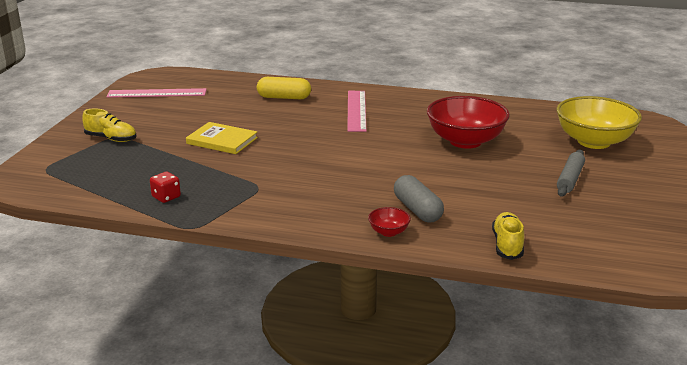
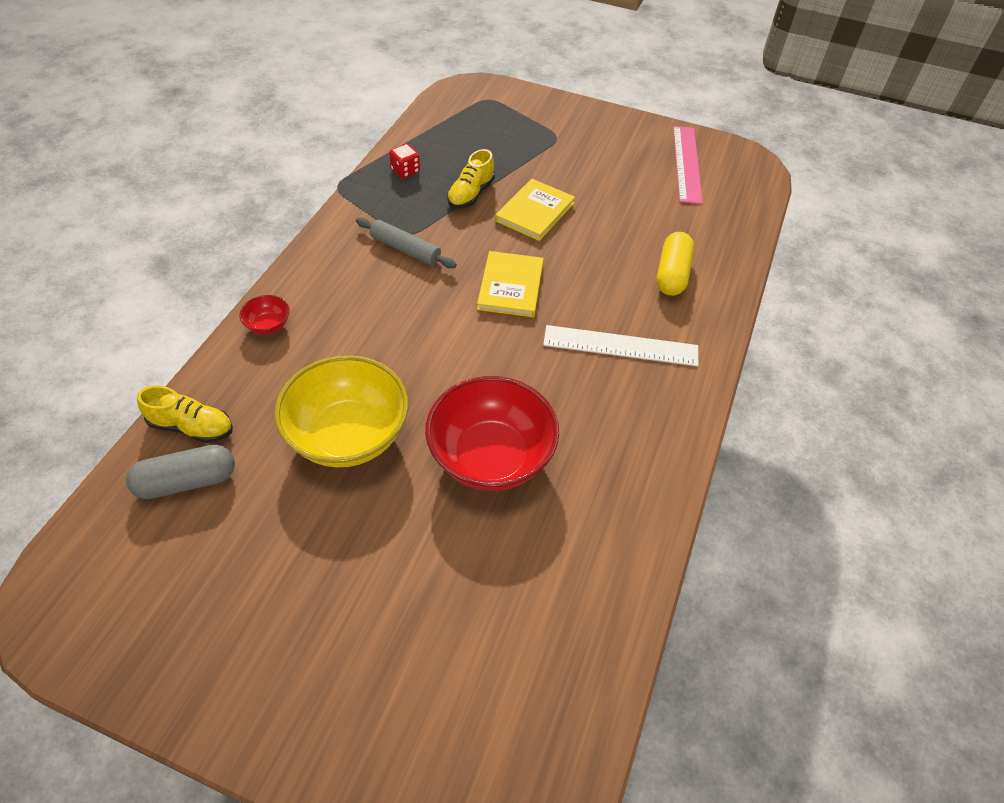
camera: 95 degrees right, 25 degrees up
(111, 139) = (553, 134): yellow shoe -> yellow shoe (471, 194)
(311, 144) = (510, 286): none -> yellow book
(356, 110) = (620, 346): pink ruler -> white ruler
(417, 210) = (306, 359): grey capsule -> grey capsule (187, 482)
(570, 179) = (330, 561): grey rolling pin -> grey rolling pin (405, 249)
(594, 142) = (454, 656): yellow bowl -> yellow bowl (348, 435)

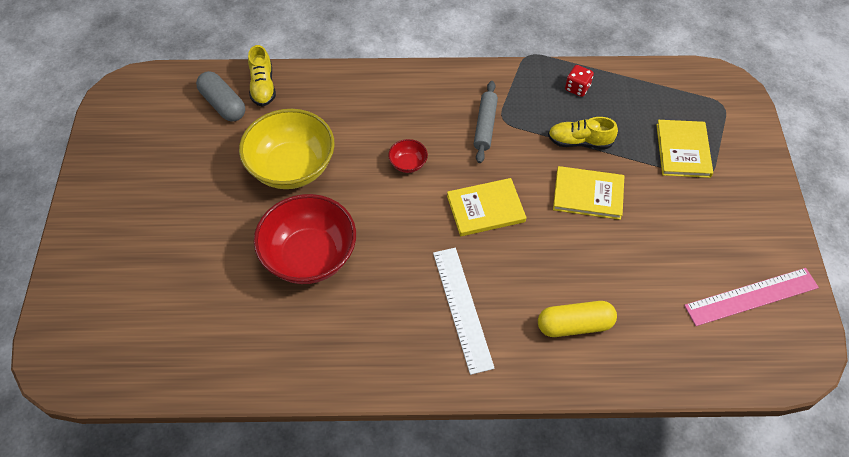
camera: 70 degrees right, 5 degrees up
(268, 325) = (364, 83): red bowl -> red bowl (408, 164)
(522, 139) = (683, 150): none -> yellow book

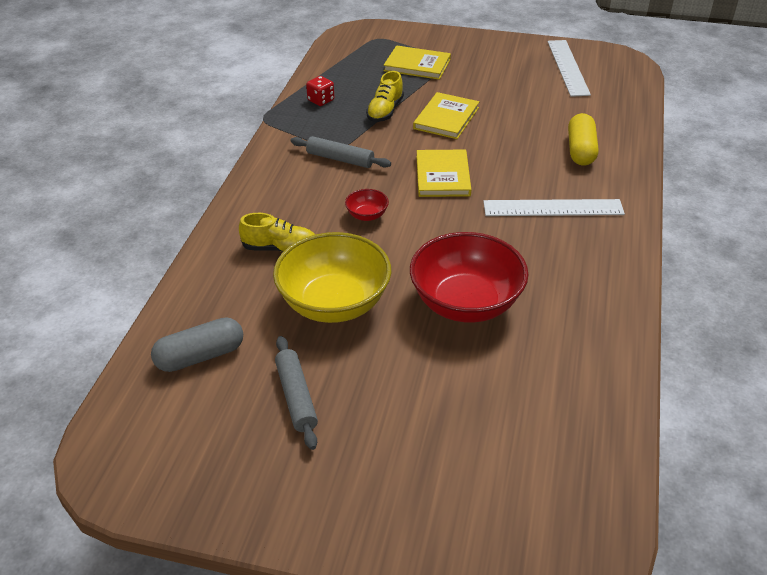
camera: 75 degrees left, 15 degrees down
(192, 169) = (296, 397): none -> grey rolling pin
(263, 86) = (191, 315): yellow shoe -> yellow shoe (280, 248)
(751, 296) = (567, 67): pink ruler -> white ruler

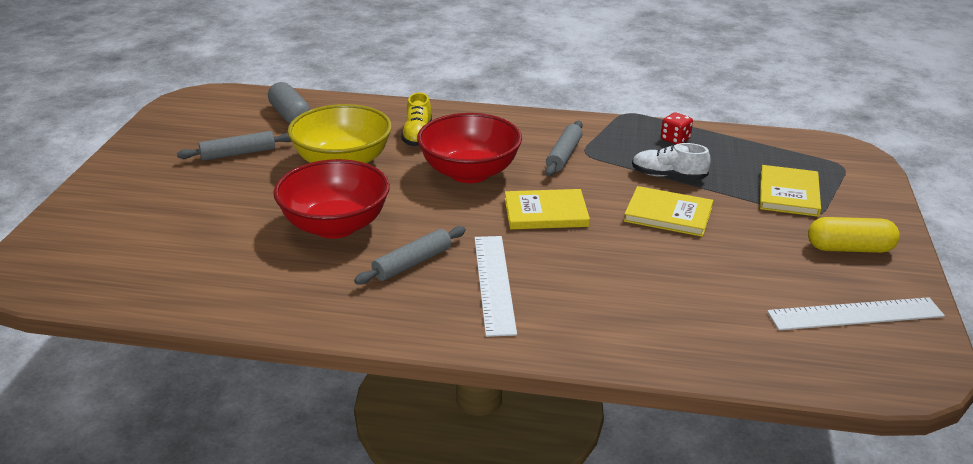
camera: 85 degrees right, 10 degrees down
(367, 215) = (469, 173): red bowl -> red bowl, size x2.36
(385, 111) = (668, 176): yellow shoe -> white shoe
(528, 252) = (412, 263): none -> grey rolling pin
(581, 150) = (626, 312): yellow capsule -> yellow capsule (850, 249)

